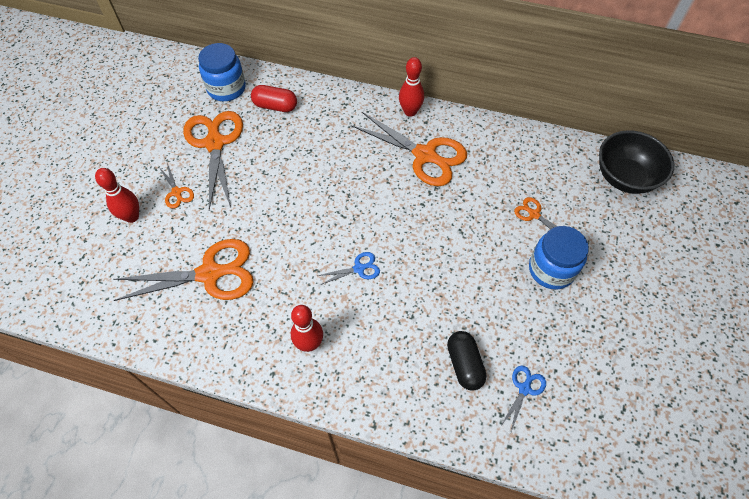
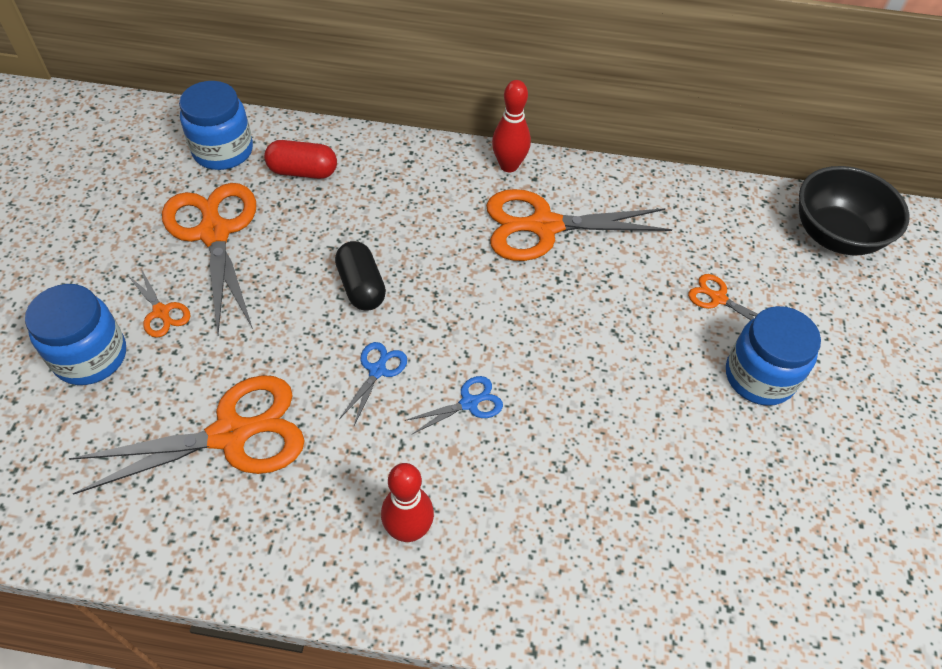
camera: 10 degrees left, 5 degrees down
(132, 217) = (90, 356): red bowling pin -> blue jar
(425, 155) = (543, 226): orange scissors -> orange scissors turned 150 degrees clockwise
(464, 364) = (658, 535): black capsule -> black capsule (361, 287)
(524, 388) = (756, 562): blue scissors -> blue scissors (377, 370)

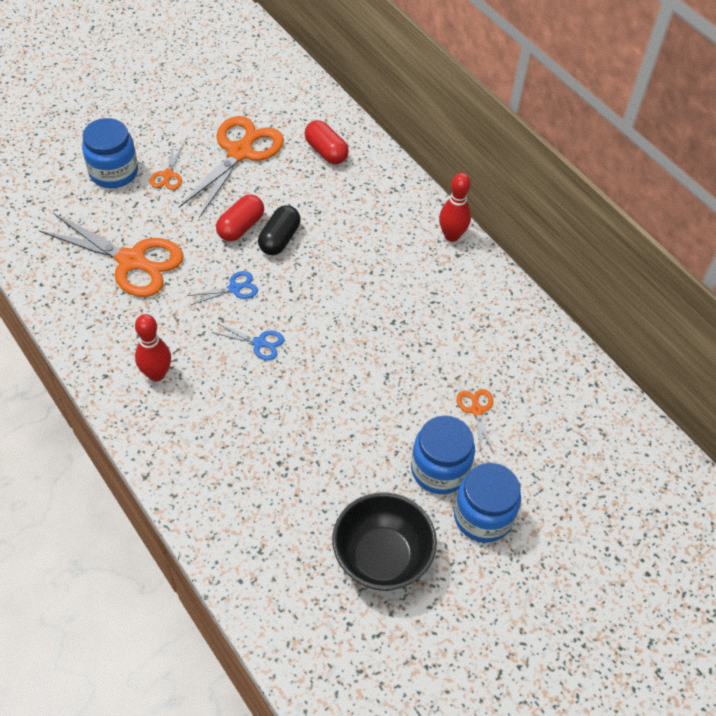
camera: 45 degrees right, 0 degrees up
(223, 151) = (297, 108): blue jar -> blue jar (483, 516)
(307, 305) = (241, 227): none -> red capsule
(543, 226) = (424, 286): orange scissors -> none
(835, 235) = (614, 441): black bowl -> black bowl (382, 557)

